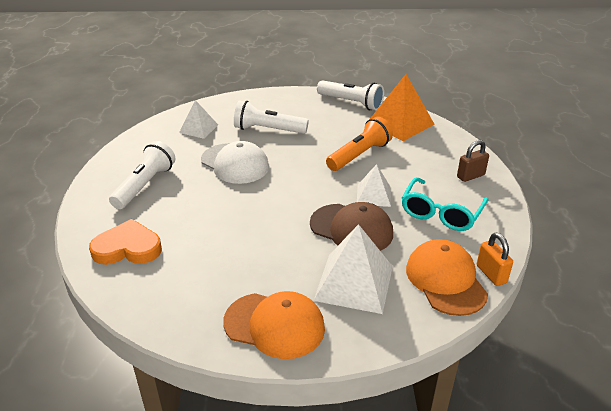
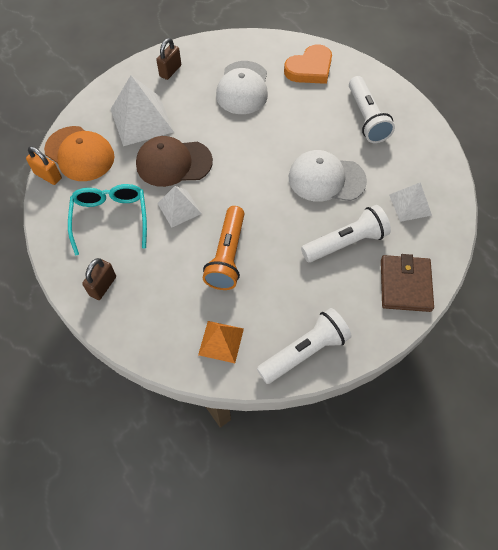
camera: 145 degrees right, 25 degrees up
(216, 263) = (243, 88): none -> white cap
(258, 102) = (405, 285): none -> brown wallet
(274, 325) = (170, 71): orange cap -> brown padlock
(351, 103) = (304, 351): white flashlight -> white flashlight turned 150 degrees clockwise
(400, 123) = (221, 341): orange pyramid -> orange pyramid, size x0.59

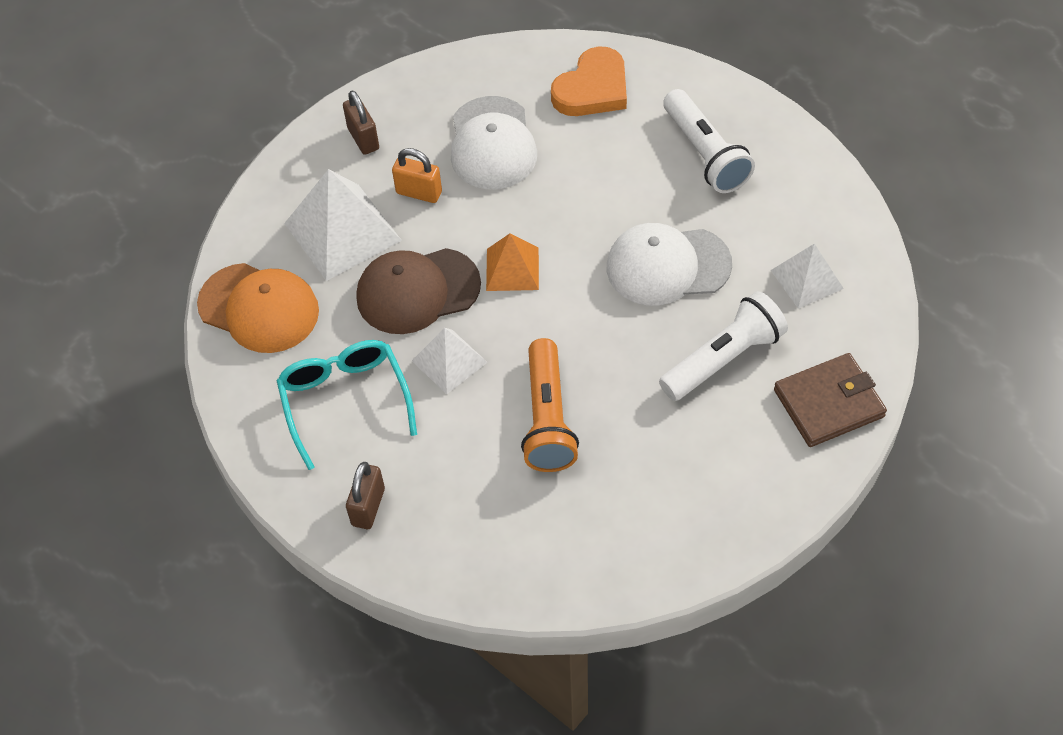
camera: 10 degrees left, 5 degrees down
(48, 176) = (219, 355): orange padlock -> orange padlock (419, 192)
(170, 71) = (363, 139): brown padlock -> brown padlock turned 45 degrees counterclockwise
(221, 341) = (576, 547): orange pyramid -> orange pyramid (512, 269)
(304, 351) = (705, 533): white flashlight -> none
(405, 285) = (828, 403): brown wallet -> brown wallet turned 75 degrees clockwise

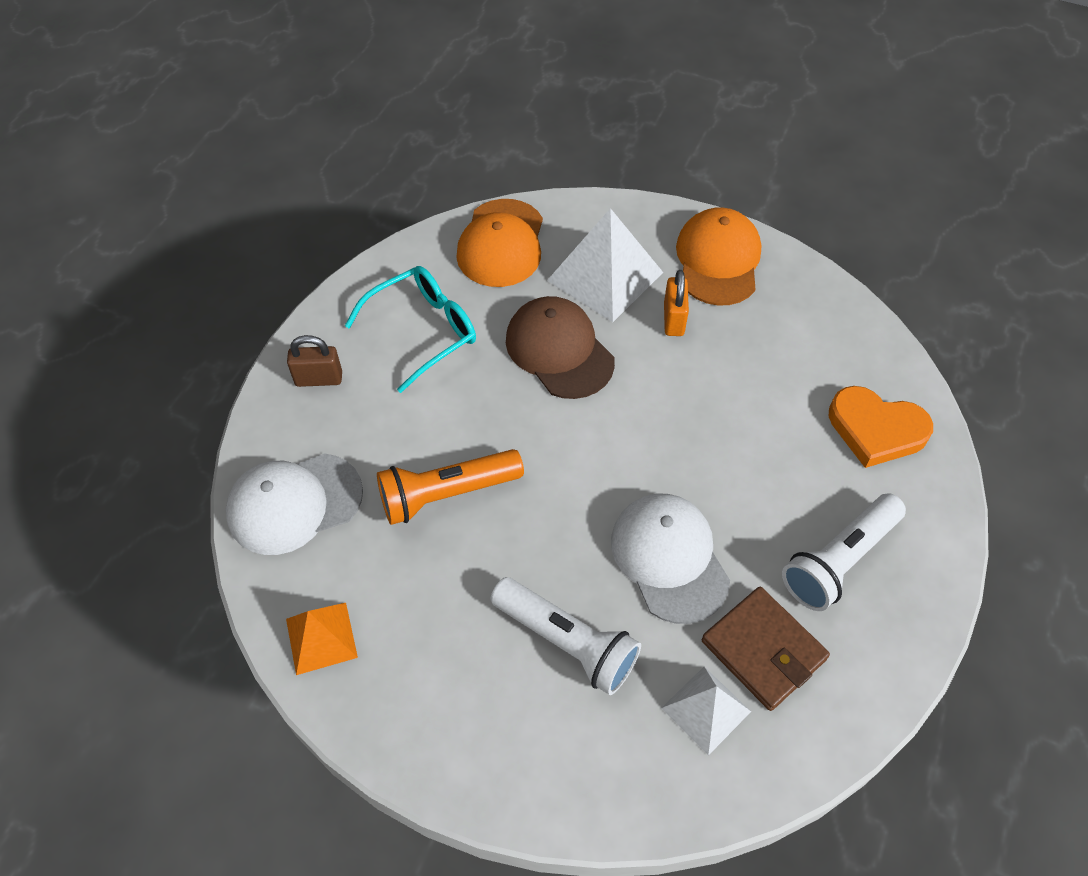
camera: 70 degrees right, 0 degrees up
(363, 139) = (718, 260): brown padlock -> orange cap
(449, 361) = (488, 396): white pyramid -> none
(492, 144) = (760, 361): white cap -> white cap (294, 503)
(512, 269) = (613, 419): orange pyramid -> orange pyramid (321, 637)
(828, 403) = (541, 769): brown wallet -> brown wallet (763, 650)

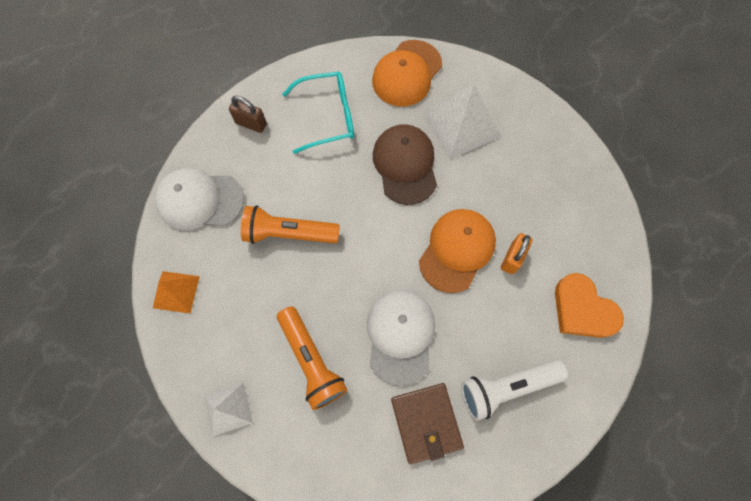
camera: 25 degrees right, 15 degrees up
(567, 642) = (311, 361): white flashlight -> orange flashlight
(673, 319) = (490, 174): orange padlock -> orange padlock (512, 258)
(706, 710) = (371, 442): white pyramid -> white pyramid (228, 409)
(718, 260) = (543, 142): orange cap -> orange cap (457, 250)

